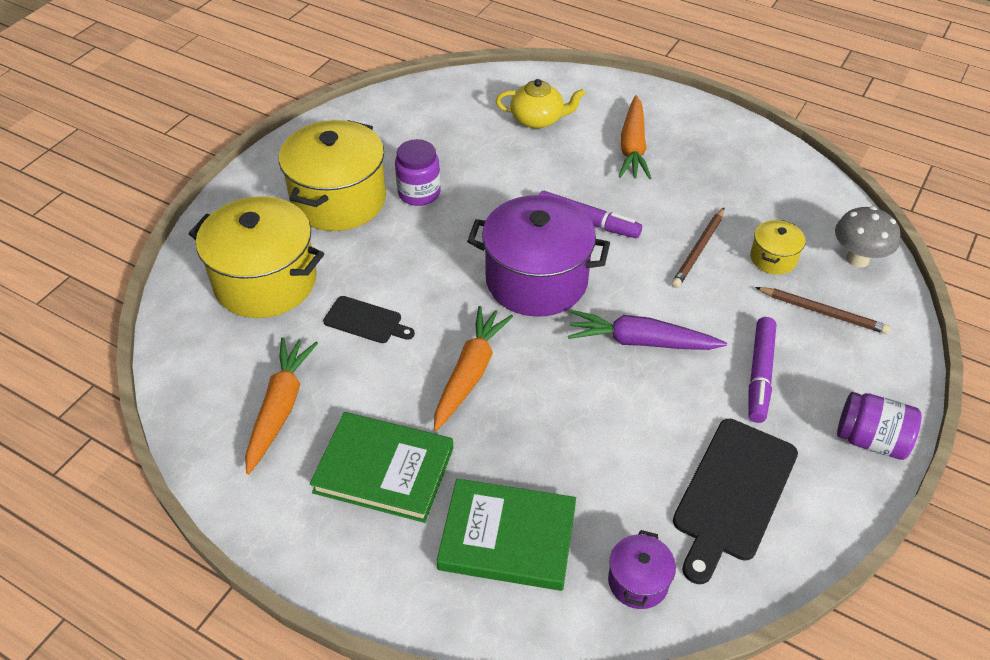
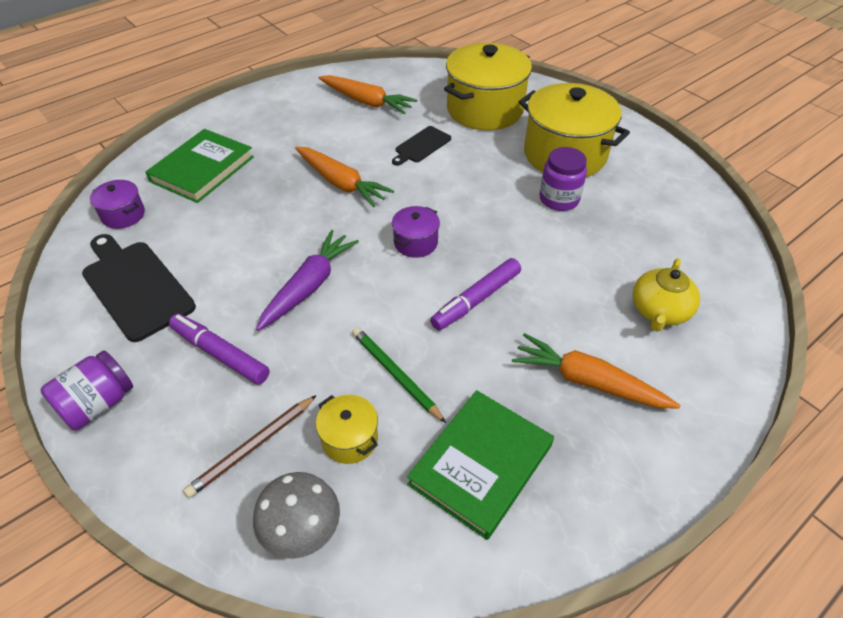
camera: 110 degrees right, 0 degrees up
(384, 470) = (290, 132): green book -> green book (481, 464)
(536, 280) = (416, 243): purple pot -> purple pot, size x0.46
(698, 250) = (396, 375): brown pencil -> green pencil

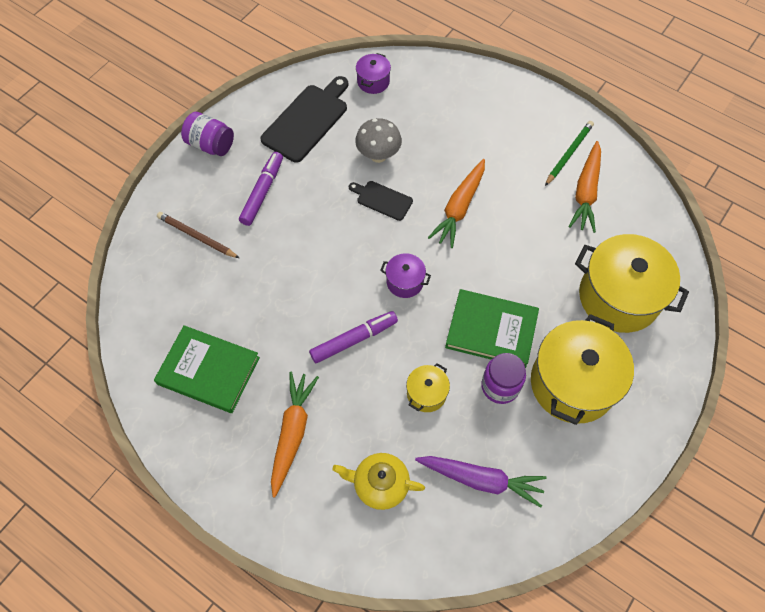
camera: 75 degrees right, 15 degrees up
(202, 169) = (441, 107): green book -> green book (491, 330)
(303, 533) = (146, 282): grey mushroom -> grey mushroom (378, 155)
(309, 286) = (336, 223): purple carrot -> purple carrot (481, 479)
(349, 439) = (213, 288): yellow pot -> yellow pot (426, 393)
(396, 375) = (269, 302): green pencil -> green pencil (569, 154)
(421, 146) = (535, 255): black cutting board -> black cutting board (382, 200)
(476, 300) = (354, 339): purple marker -> purple marker turned 120 degrees clockwise

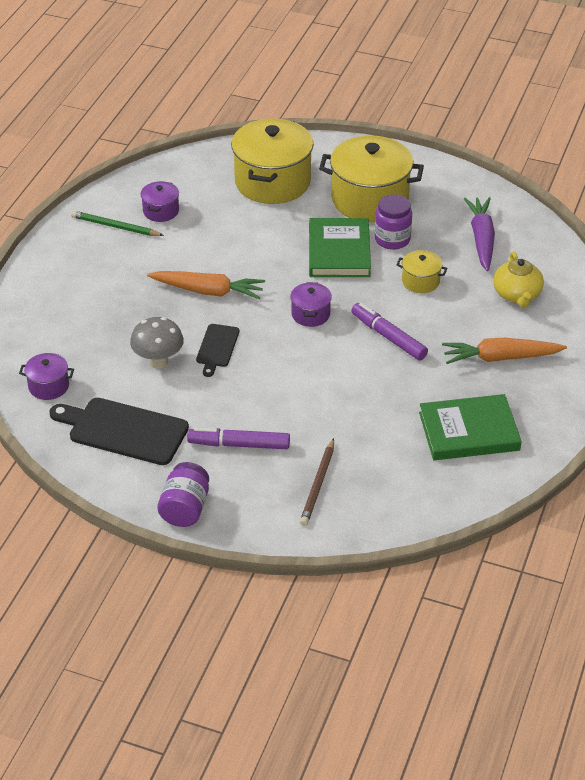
camera: 105 degrees left, 20 degrees down
(208, 371) = (469, 431): green book -> green book turned 75 degrees clockwise
(586, 192) = (161, 211): orange carrot -> purple pot

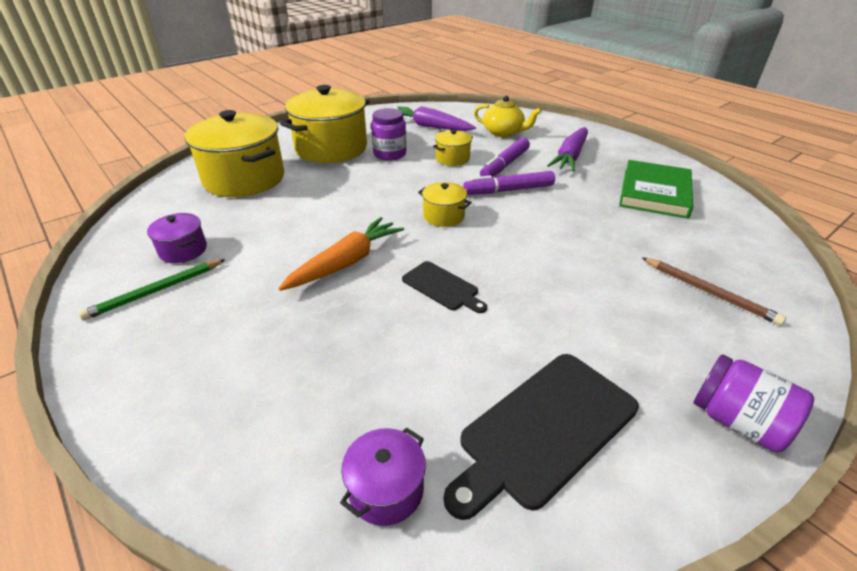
camera: 60 degrees left, 5 degrees down
(158, 361) = (428, 342): grey mushroom -> none
(239, 444) = (620, 327): purple marker -> purple marker (504, 165)
(310, 314) = (444, 216): purple pot -> yellow pot
(339, 252) = (376, 178): green book -> none
(500, 358) = (570, 157): orange carrot -> purple carrot

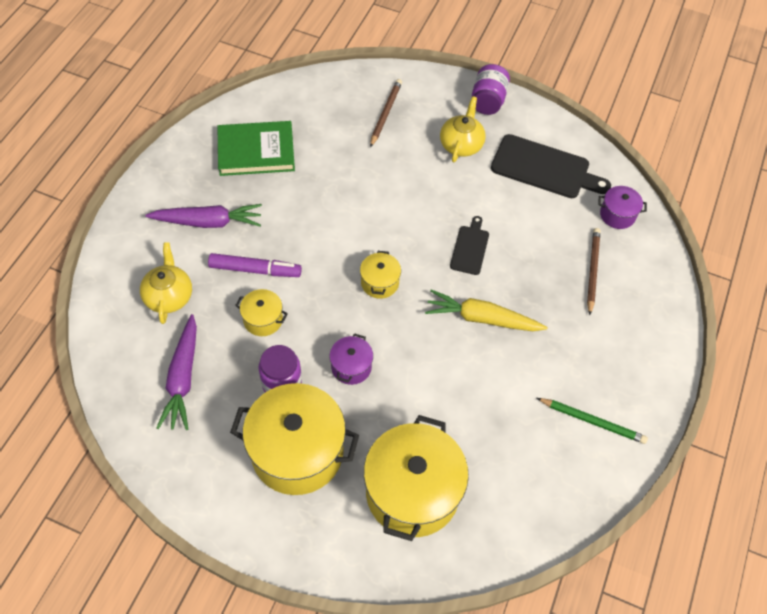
camera: 120 degrees left, 20 degrees up
(183, 250) = (543, 445): purple pot -> purple pot (351, 367)
(316, 390) = (592, 271): none -> brown pencil
(346, 262) = (482, 318): orange carrot -> yellow carrot
(508, 190) = (307, 251): purple marker -> none
(630, 345) = (461, 144): none -> yellow teapot

